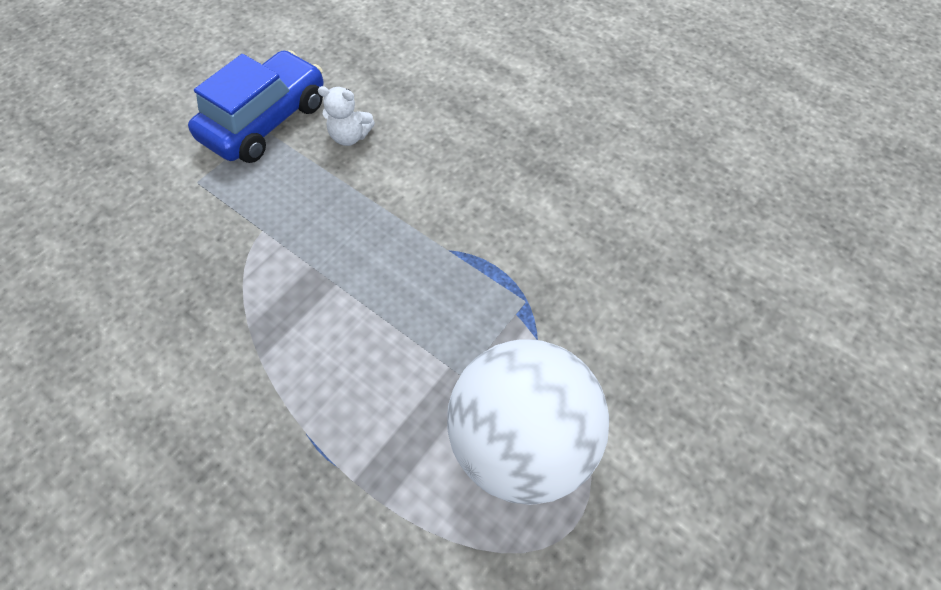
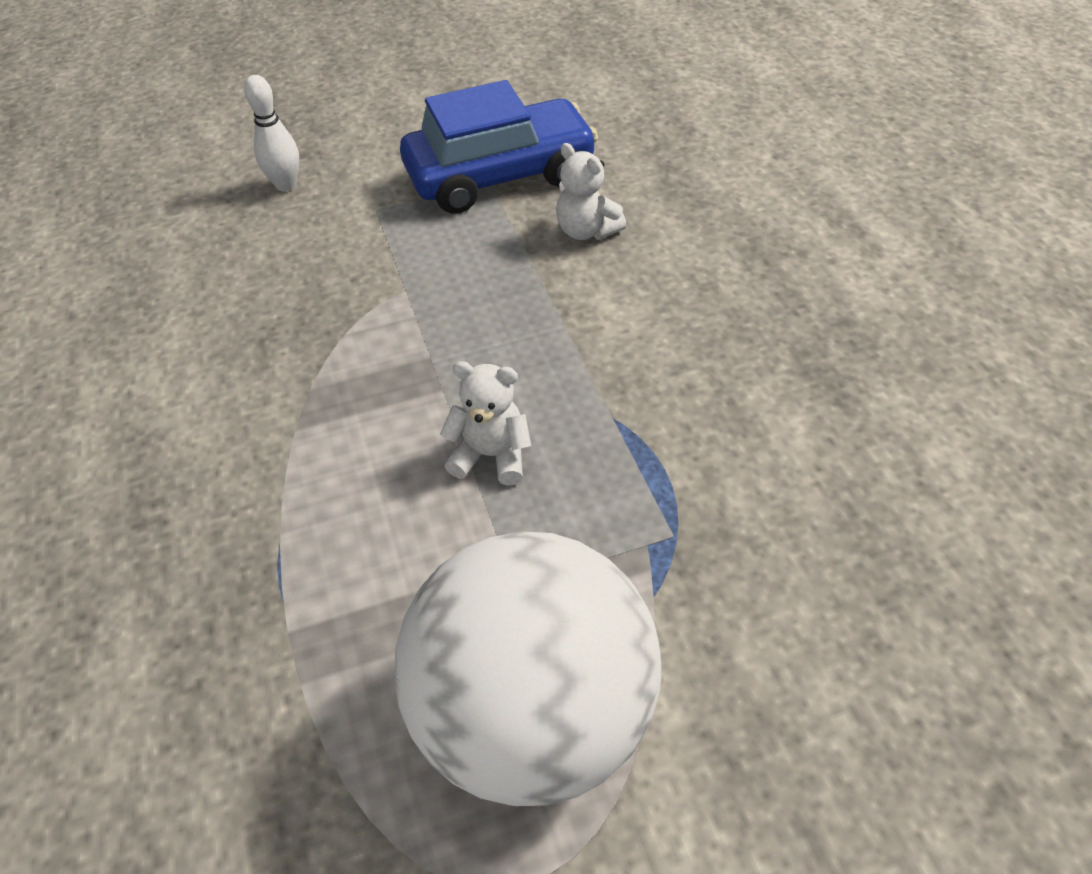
camera: 35 degrees right, 10 degrees down
(113, 192) = (286, 185): none -> white bowling pin
(395, 309) = (491, 455): none -> white teddy bear

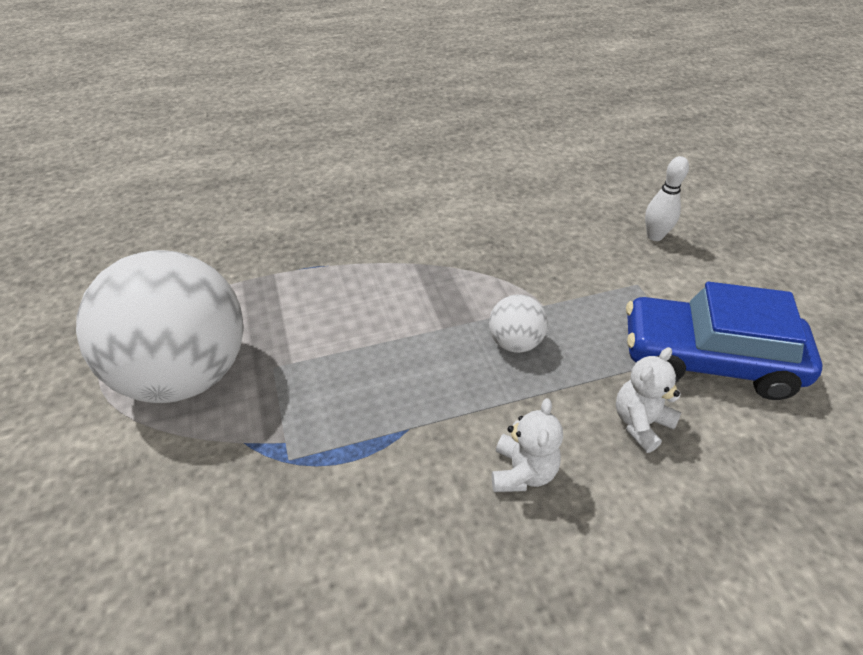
camera: 90 degrees right, 5 degrees down
(471, 319) = (515, 343): none -> white ball
(491, 455) = (380, 355): white teddy bear -> white teddy bear (522, 472)
(500, 176) = (707, 360): blue car -> blue car turned 120 degrees clockwise

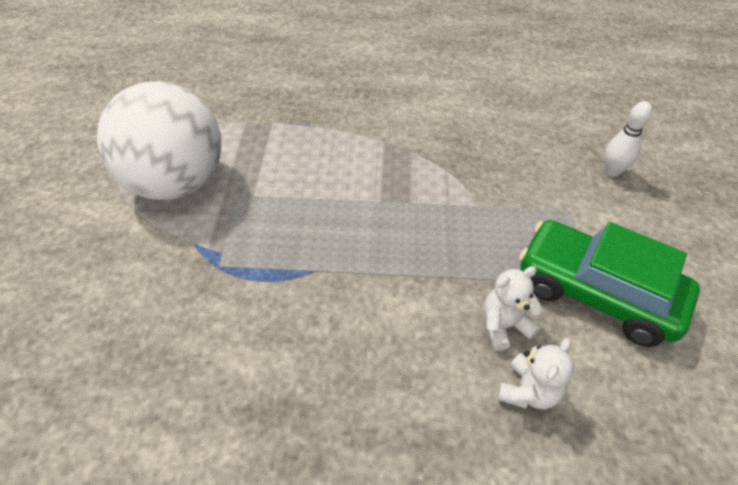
camera: 20 degrees right, 5 degrees up
(515, 343) = (433, 229): white ball -> none
(522, 472) = (385, 331): white teddy bear -> white teddy bear (528, 391)
(707, 360) = (596, 293): blue car -> green car

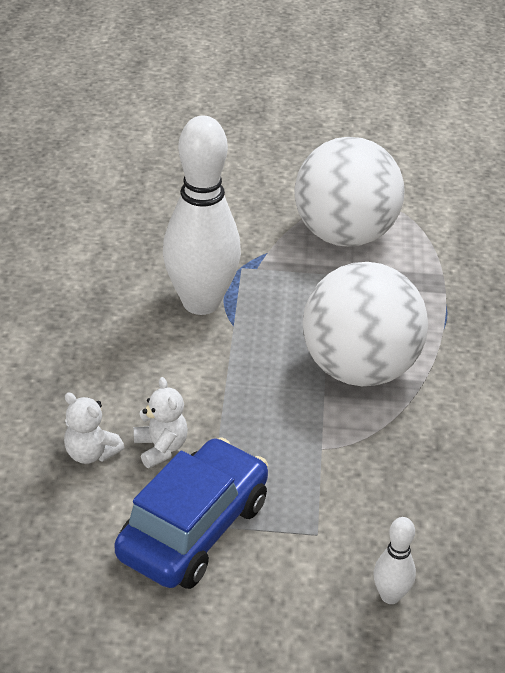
camera: 90 degrees right, 10 degrees down
(277, 301) = (201, 303): none -> white bowling pin
(374, 179) = (359, 369): none -> white ball
(596, 293) = (194, 529): green car -> blue car

